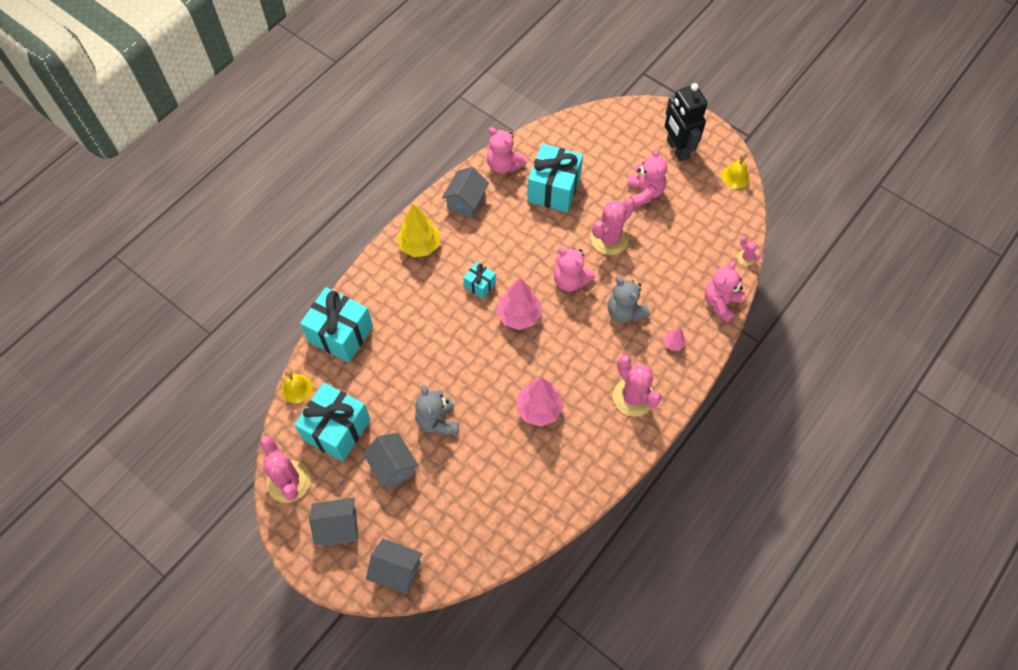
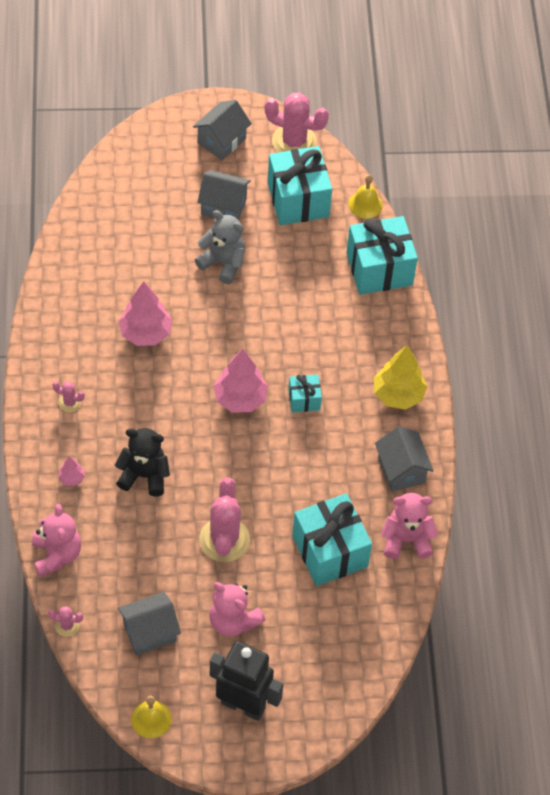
camera: 135 degrees right, 5 degrees down
(397, 571) = (146, 145): grey house -> grey house (149, 632)
(570, 280) = (223, 467): pink teddy bear -> none
(624, 312) = (144, 475): grey teddy bear -> black teddy bear
(633, 397) = (69, 402): pink cactus -> pink cactus, size x0.46

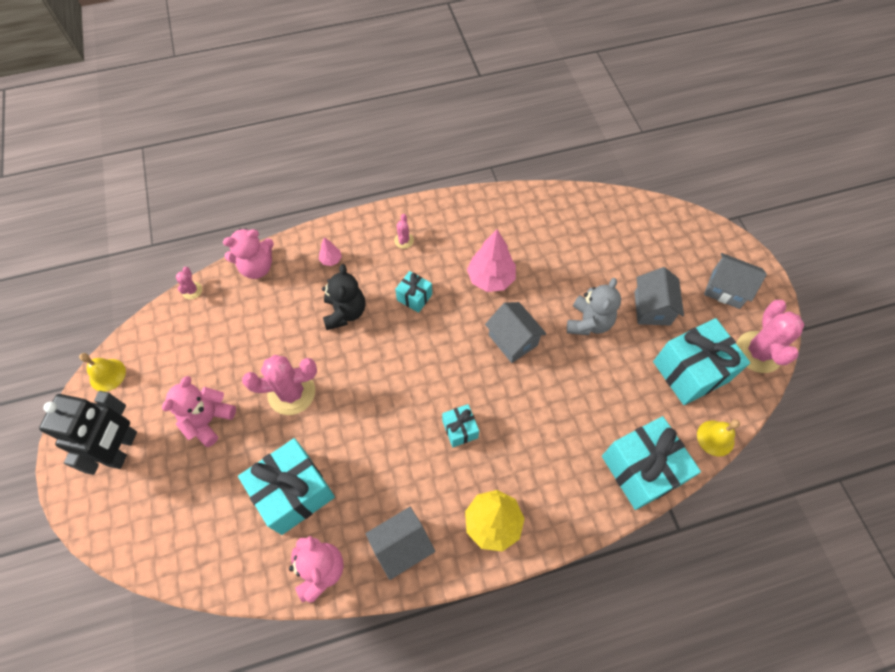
camera: 80 degrees right, 5 degrees up
(146, 407) = (414, 297): none -> turquoise gift
(149, 632) = (191, 353): grey house -> grey house (513, 340)
(240, 398) = (445, 371): pink tree -> none

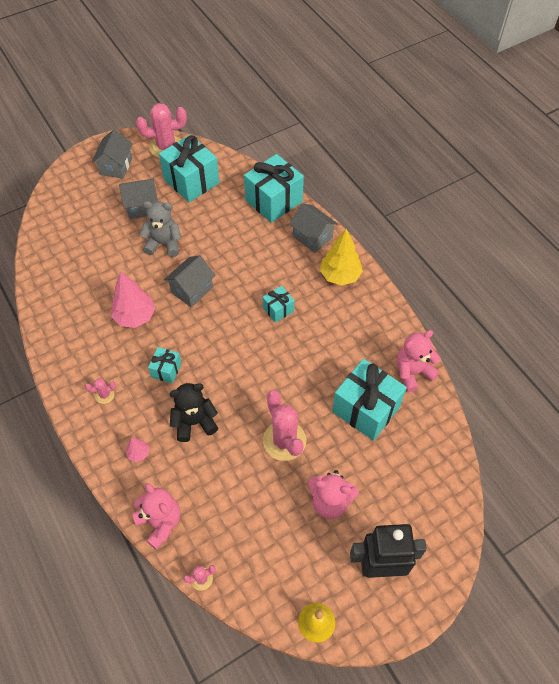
camera: 105 degrees left, 5 degrees down
(402, 546) = (376, 325): grey house -> grey house (312, 237)
(715, 438) = (238, 165): yellow bell -> none

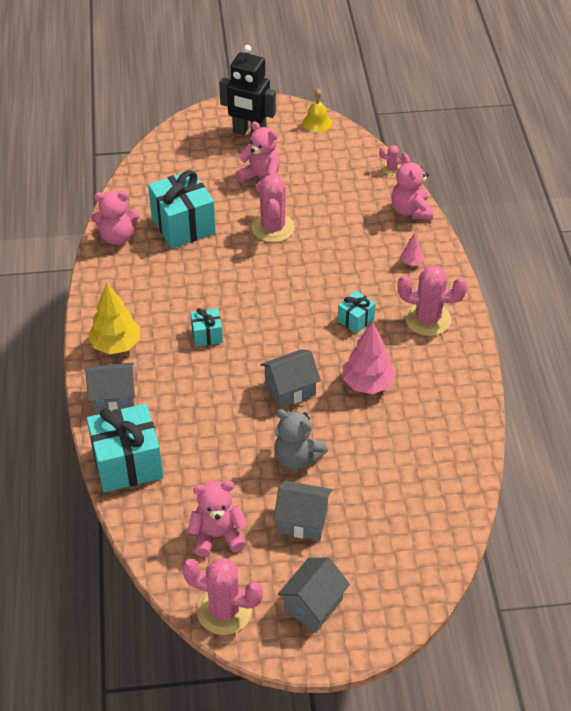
camera: 155 degrees left, 10 degrees down
(105, 395) = (427, 319): pink cactus -> pink cactus, size x2.16
(191, 181) = (217, 535): turquoise gift -> pink teddy bear
(194, 422) = (348, 268): black teddy bear -> none
(312, 237) = (114, 399): grey house -> grey house turned 75 degrees counterclockwise

